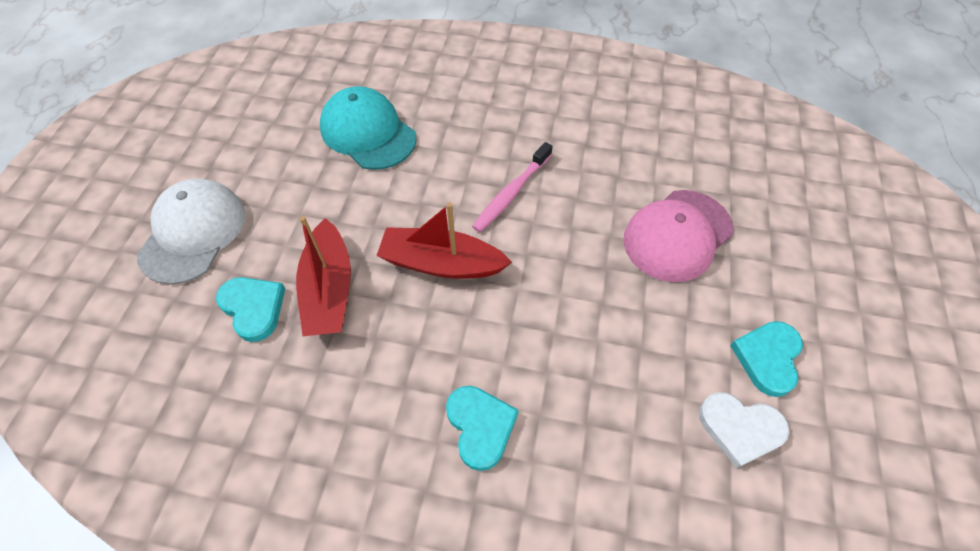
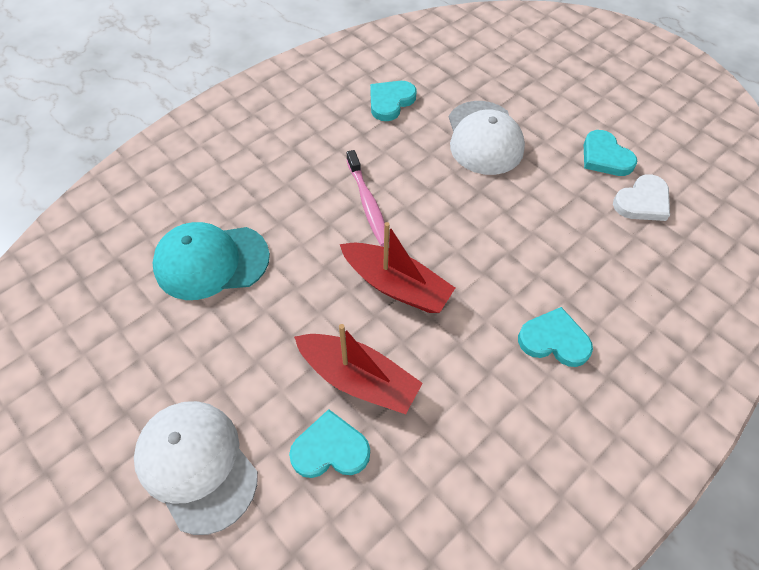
camera: 55 degrees left, 0 degrees up
(441, 263) = (396, 285): red boat -> red boat turned 105 degrees counterclockwise
(644, 141) = (390, 102): none -> turquoise heart
(677, 235) = (484, 138): pink cap -> white cap

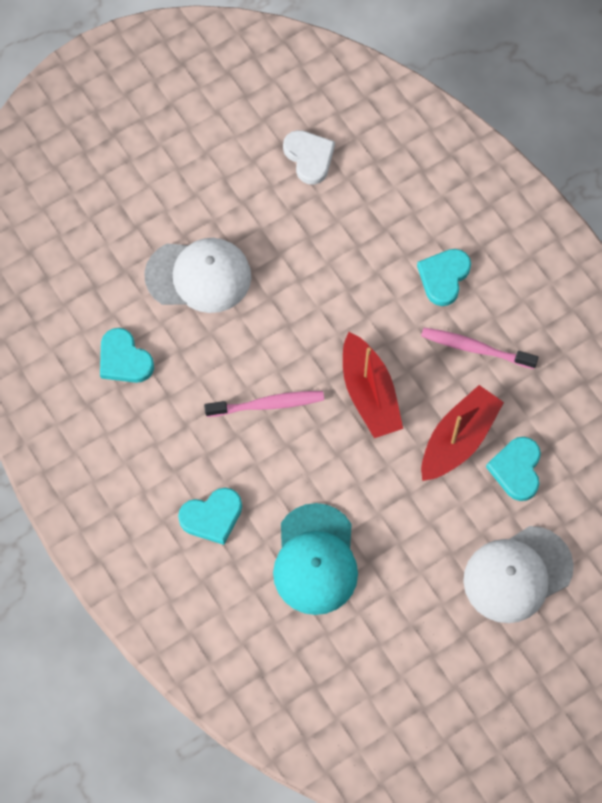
camera: 80 degrees left, 10 degrees up
(396, 285) = (369, 394): red boat -> red boat turned 120 degrees clockwise
(475, 384) = (475, 348): none -> pink toothbrush
(605, 157) = (247, 171): turquoise heart -> turquoise heart (212, 517)

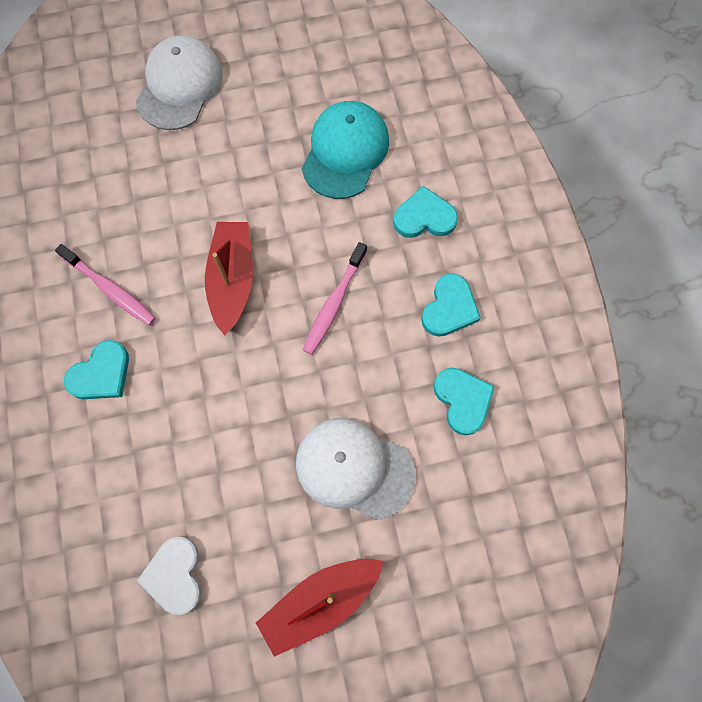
camera: 160 degrees left, 5 degrees up
(267, 404) = (334, 303): pink toothbrush -> pink toothbrush turned 75 degrees counterclockwise
(458, 439) = (171, 210): red boat -> red boat (320, 601)
(516, 469) = (133, 167): turquoise heart -> turquoise heart (449, 308)
(517, 574) = (179, 86): white cap -> white cap turned 60 degrees counterclockwise

